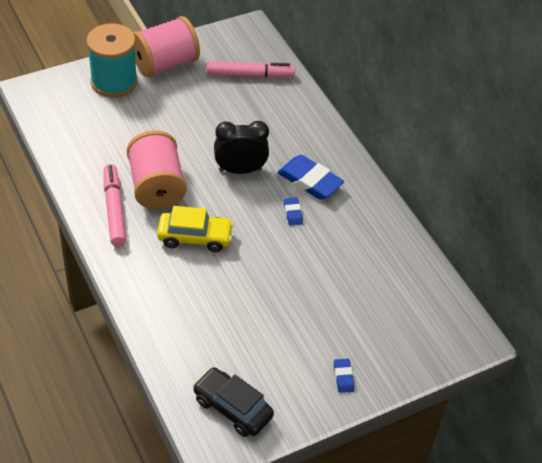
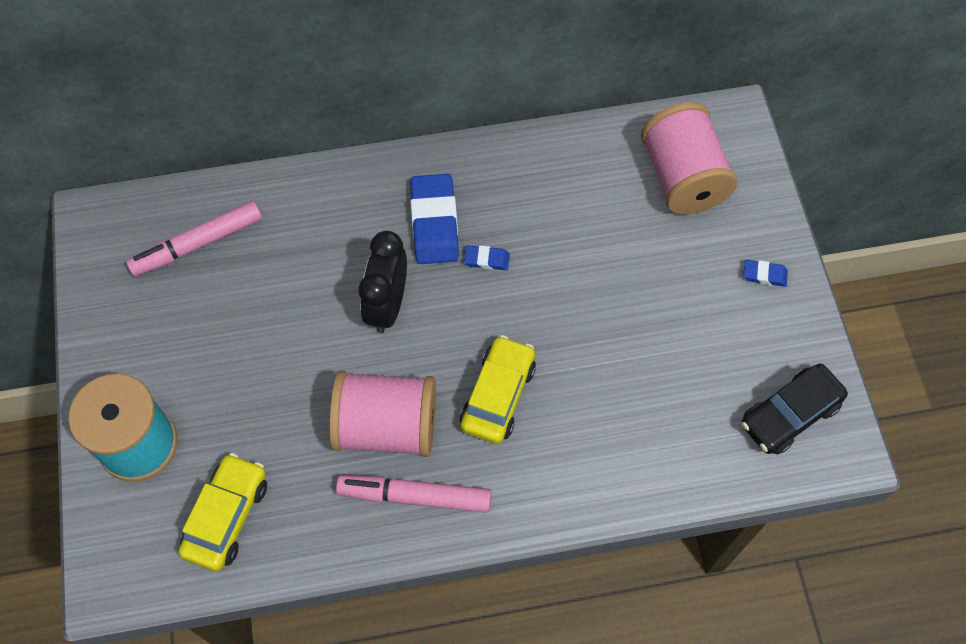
camera: 70 degrees left, 15 degrees up
(80, 128) = (226, 516): none -> yellow car
(165, 64) = (126, 358): pink spool -> pink spool (682, 178)
(250, 75) = (197, 244): pink marker -> pink marker turned 135 degrees counterclockwise
(310, 181) = (434, 223): blue eraser -> blue eraser turned 60 degrees counterclockwise

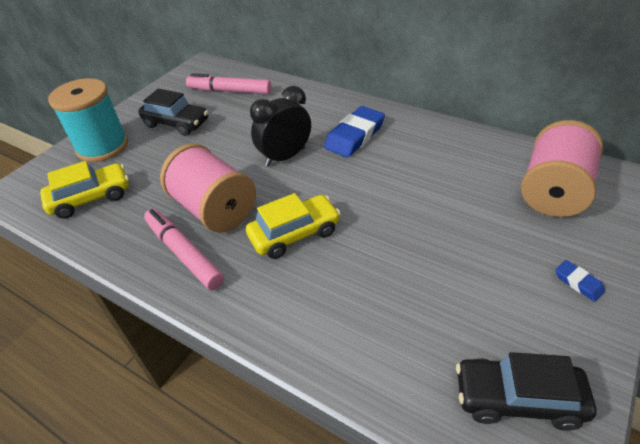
camera: 45 degrees right, 20 degrees down
(192, 344) = (176, 123): none -> black car
(486, 259) = (366, 166): blue eraser -> none

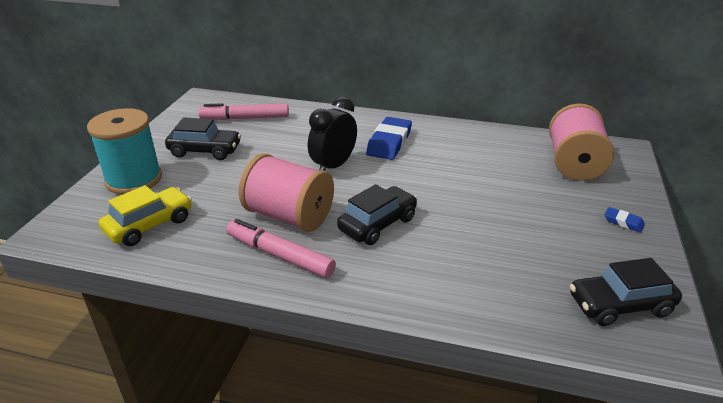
camera: 20 degrees left, 10 degrees down
(294, 234) = (377, 224): yellow car -> black car

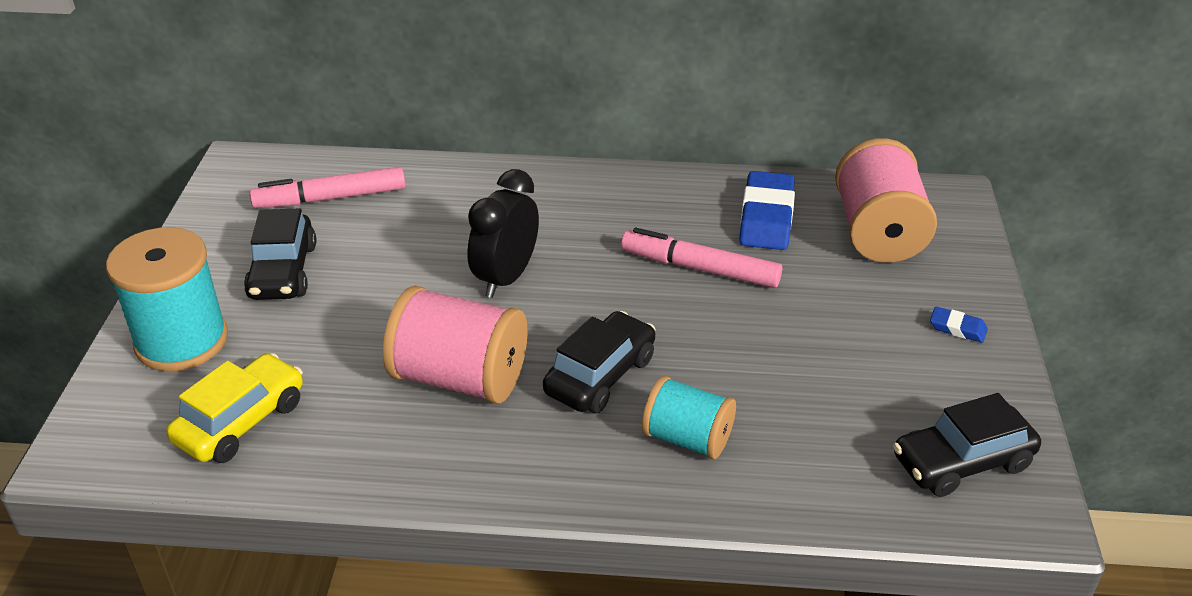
camera: 10 degrees left, 5 degrees up
(205, 151) = (283, 272): black car -> black car turned 90 degrees clockwise
(280, 255) = (464, 447): pink marker -> pink marker (700, 268)
(389, 142) = (585, 223): blue eraser -> blue eraser (766, 217)
(426, 267) = (687, 438): none -> turquoise spool

